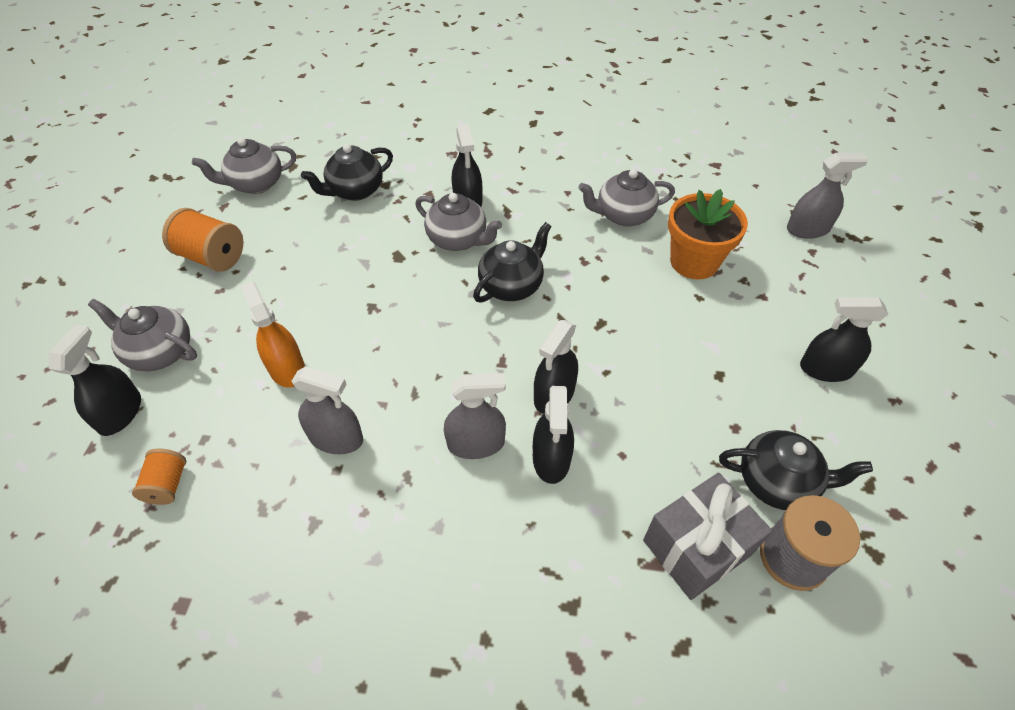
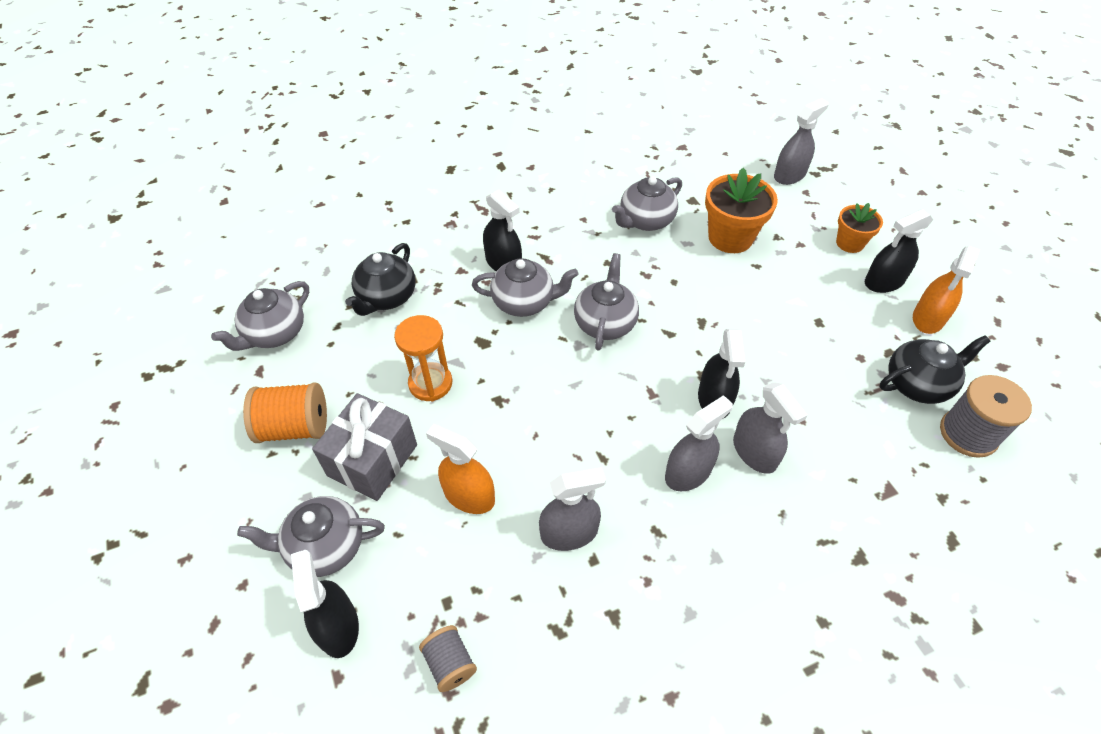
camera: 30 degrees left, 0 degrees up
(167, 485) = (450, 663): orange spool -> grey spool
(332, 270) = (430, 383): none -> orange hourglass
(512, 285) = (605, 323): black teapot -> grey teapot
(551, 458) = (754, 452): black spray bottle -> grey spray bottle
(697, 547) = (905, 462): grey gift -> grey gift (373, 460)
(819, 317) = (849, 243): none -> orange flower pot
(846, 426) = (928, 318): none -> orange spray bottle

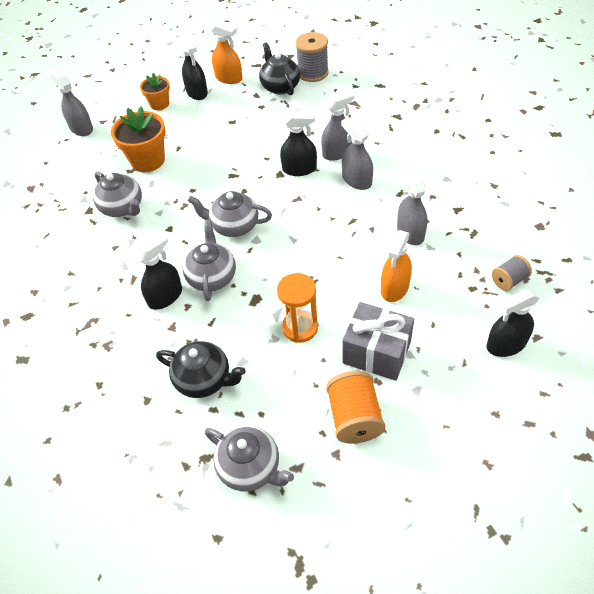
camera: 90 degrees left, 0 degrees up
(325, 547) = (453, 367): grey teapot -> none

